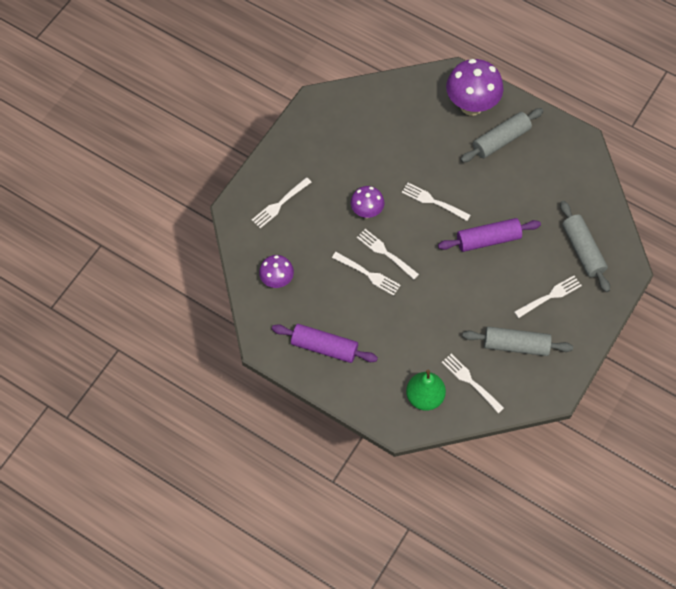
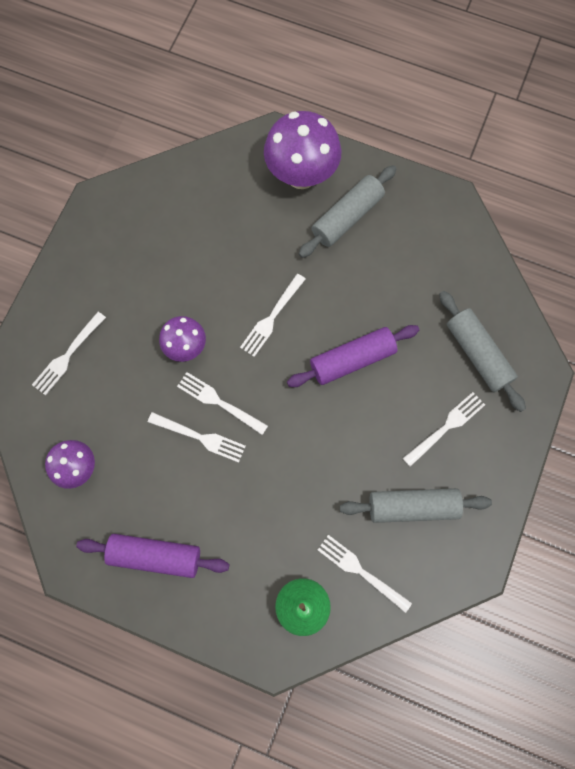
camera: 10 degrees left, 10 degrees up
(433, 201) = (272, 317): white fork -> white fork turned 75 degrees counterclockwise

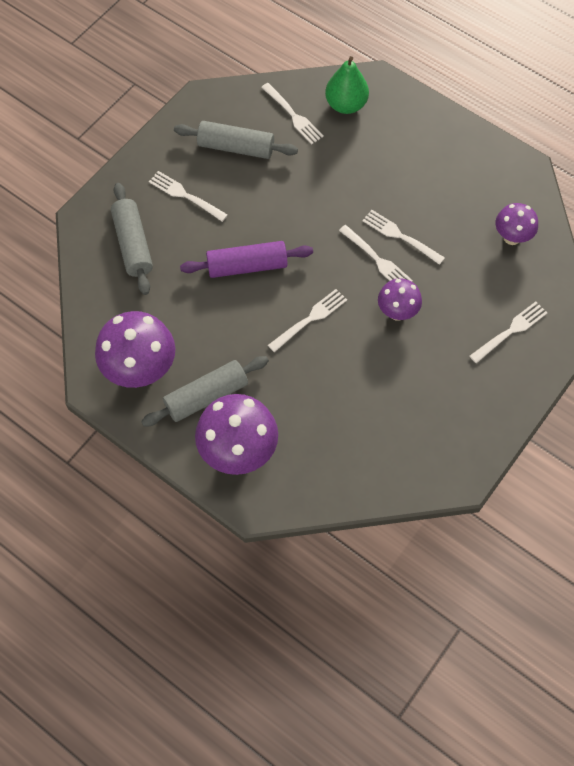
camera: 165 degrees left, 10 degrees down
(155, 555) = (455, 161): purple rolling pin -> none
(416, 226) = (141, 370): none -> purple mushroom
(446, 427) = (185, 195): white fork -> white fork turned 60 degrees clockwise

